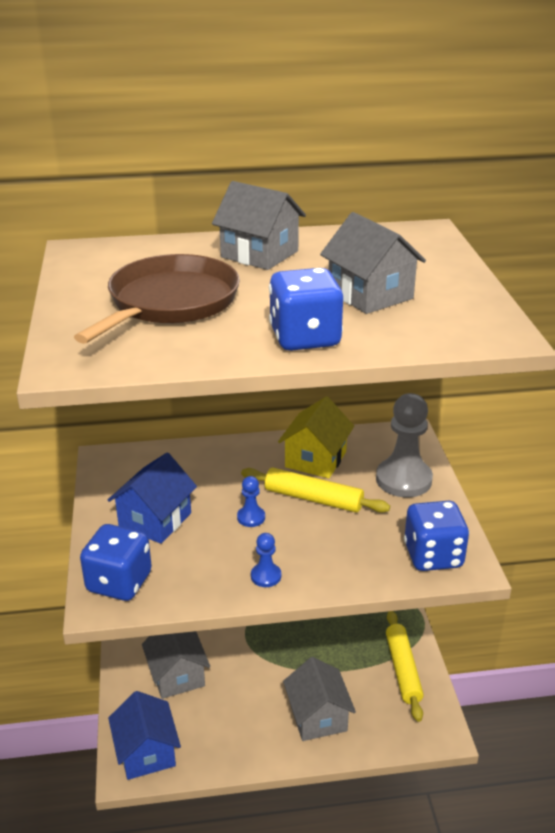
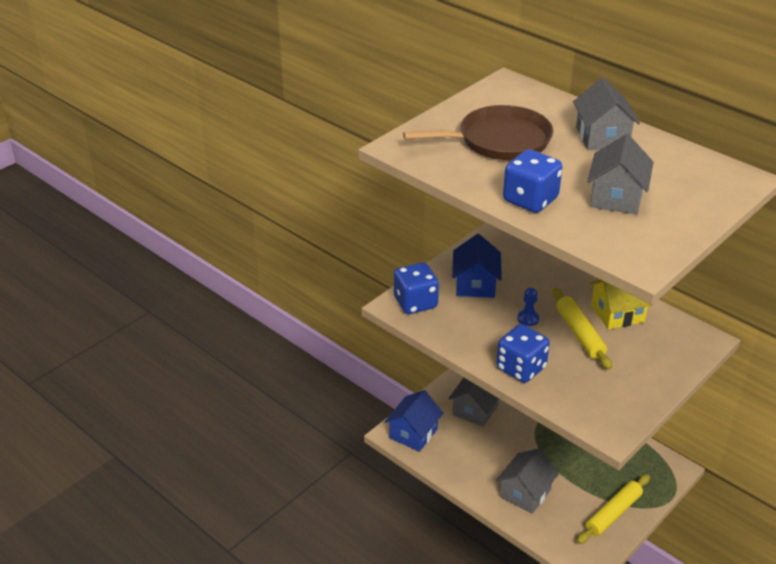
camera: 50 degrees right, 5 degrees up
(155, 520) = (475, 284): blue house -> blue house turned 75 degrees counterclockwise
(266, 576) = (490, 353): blue pawn -> none
(403, 480) = (655, 362): grey pawn -> none
(433, 556) = (600, 412): blue dice -> blue dice (521, 368)

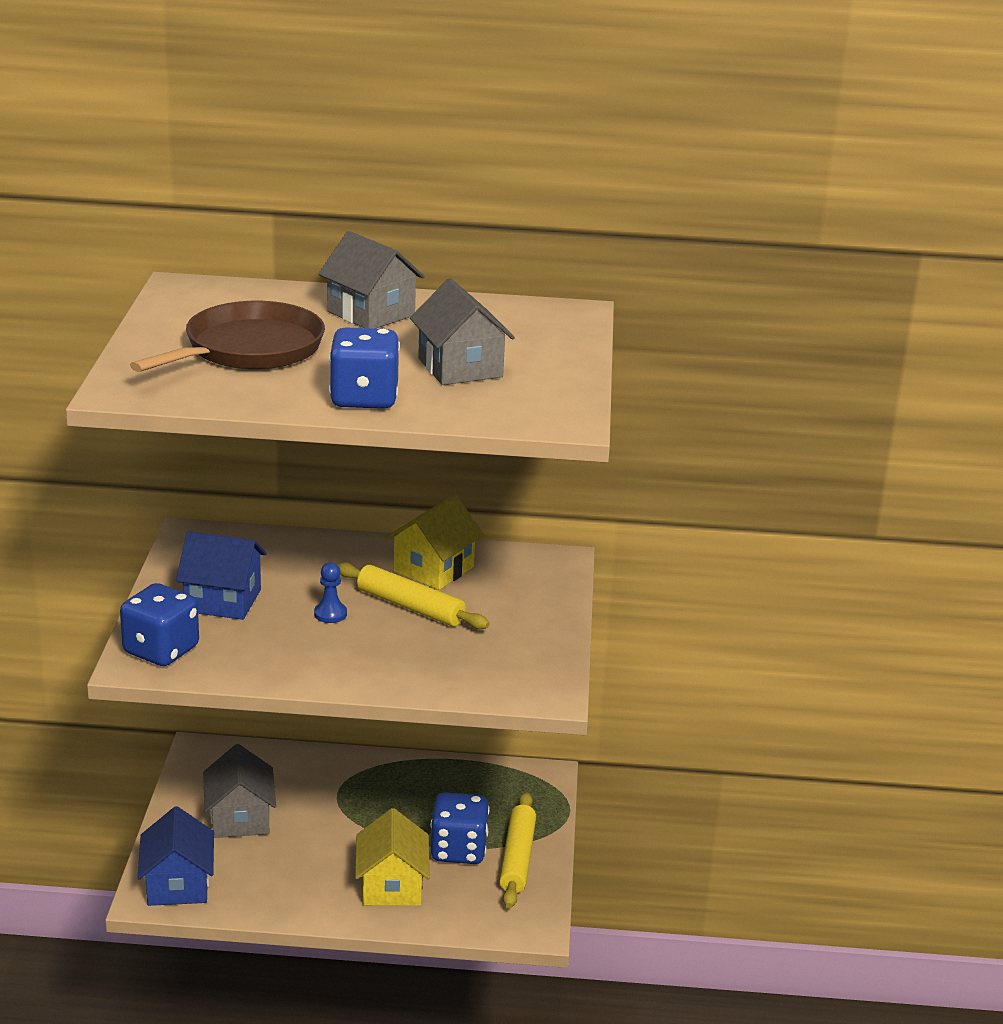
camera: 40 degrees left, 10 degrees down
(475, 284) = (222, 600): blue house -> blue house turned 45 degrees counterclockwise
(521, 368) = (376, 671): blue dice -> blue dice (458, 850)
(525, 493) = (391, 886): grey house -> yellow house

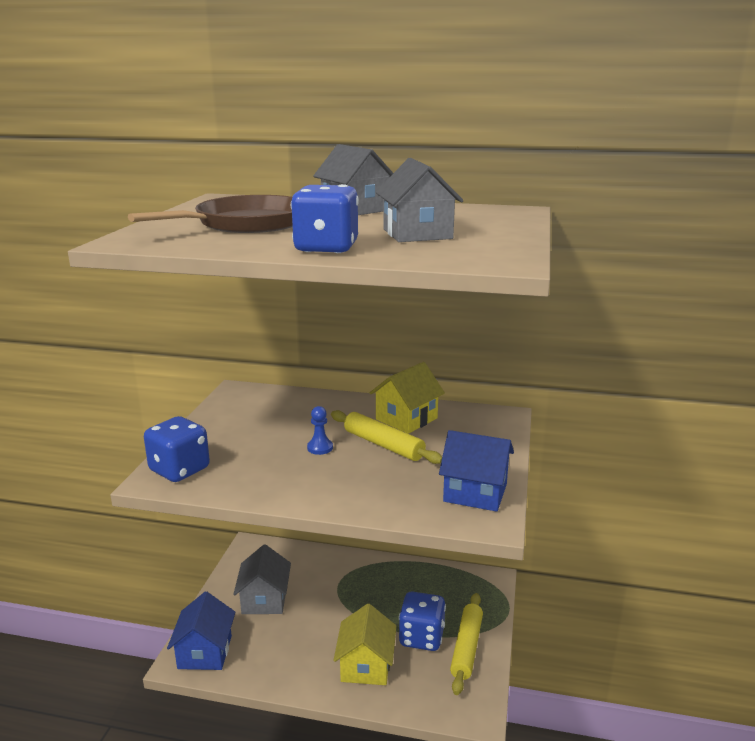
camera: 10 degrees right, 5 degrees down
(222, 600) = (241, 435): blue house -> blue house (475, 492)

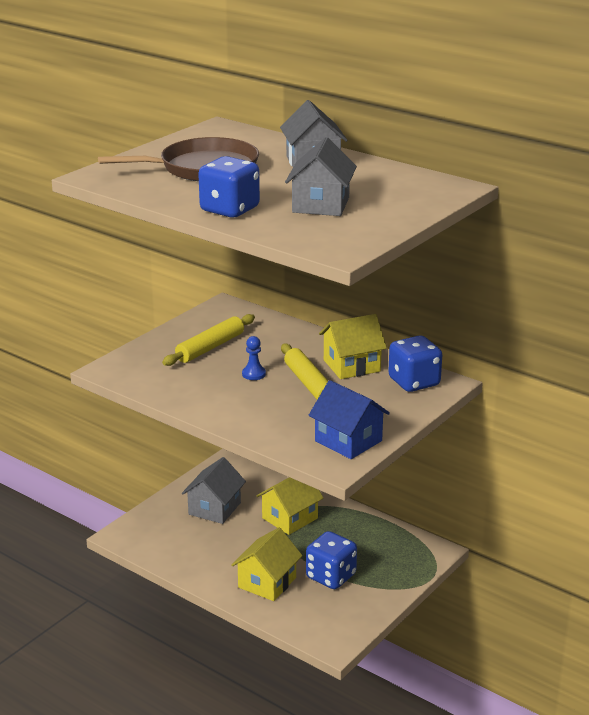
camera: 25 degrees right, 5 degrees up
(179, 470) = (130, 366): blue dice -> blue dice (414, 382)
(205, 652) = (143, 534): blue house -> none
(343, 587) = (290, 518): none -> yellow house
(467, 647) = (365, 596): yellow rolling pin -> yellow rolling pin (210, 347)

